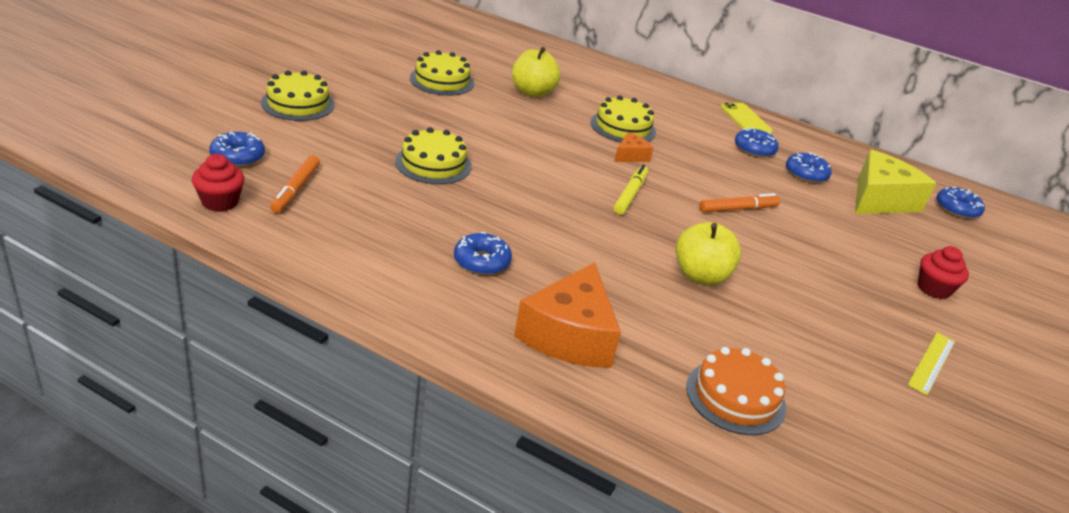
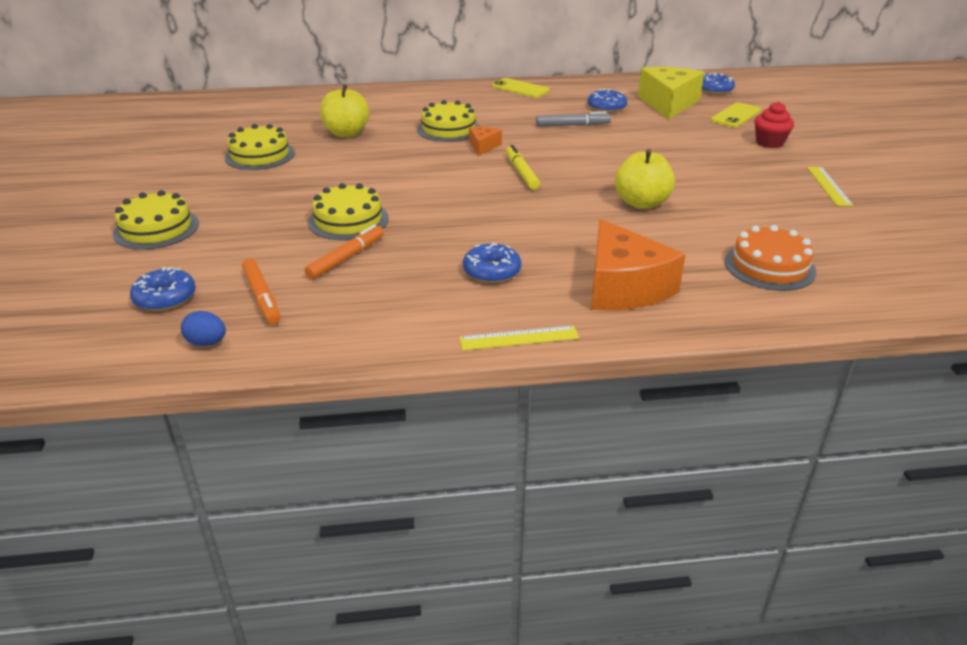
camera: 30 degrees left, 0 degrees up
(220, 202) = (207, 343): red cupcake -> blue egg
(424, 324) = (519, 338): none -> yellow ruler
(738, 209) = (600, 149): orange marker -> orange marker (346, 258)
(744, 175) = (572, 125): none -> grey marker
(754, 149) = (554, 106): blue donut -> none
(939, 245) = (736, 116): none -> yellow phone

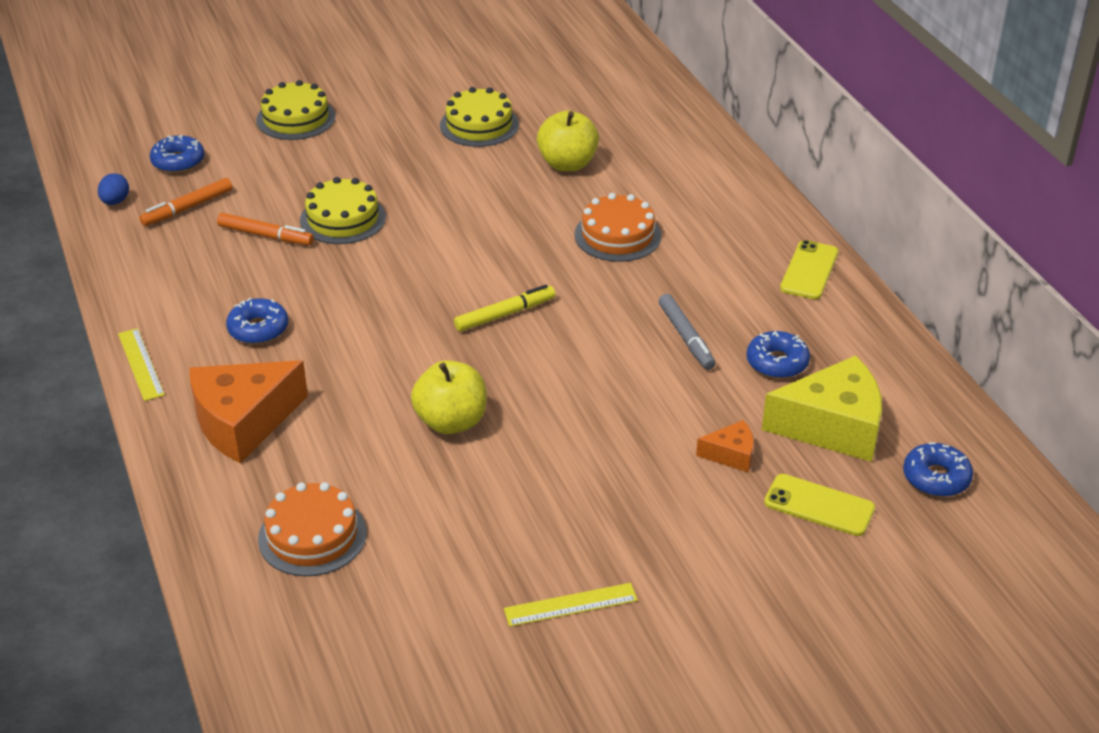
camera: 75 degrees right, 5 degrees up
(448, 129) = (617, 235): yellow cake -> orange cake
(483, 146) = (573, 272): orange cheese -> orange cheese (731, 455)
(769, 143) = (714, 544): red cupcake -> none

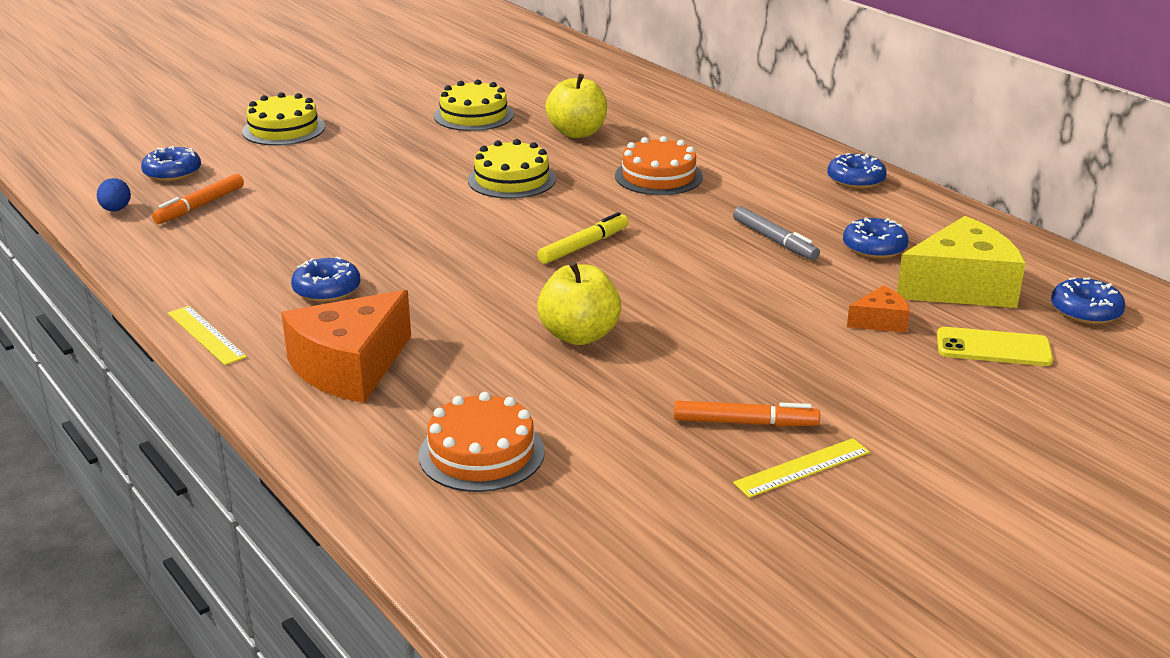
camera: 15 degrees left, 10 degrees down
(266, 235) = (297, 217): orange marker -> orange marker (745, 423)
(343, 218) = (373, 195): yellow cake -> yellow cake (511, 179)
(809, 270) = (855, 180): yellow phone -> blue donut

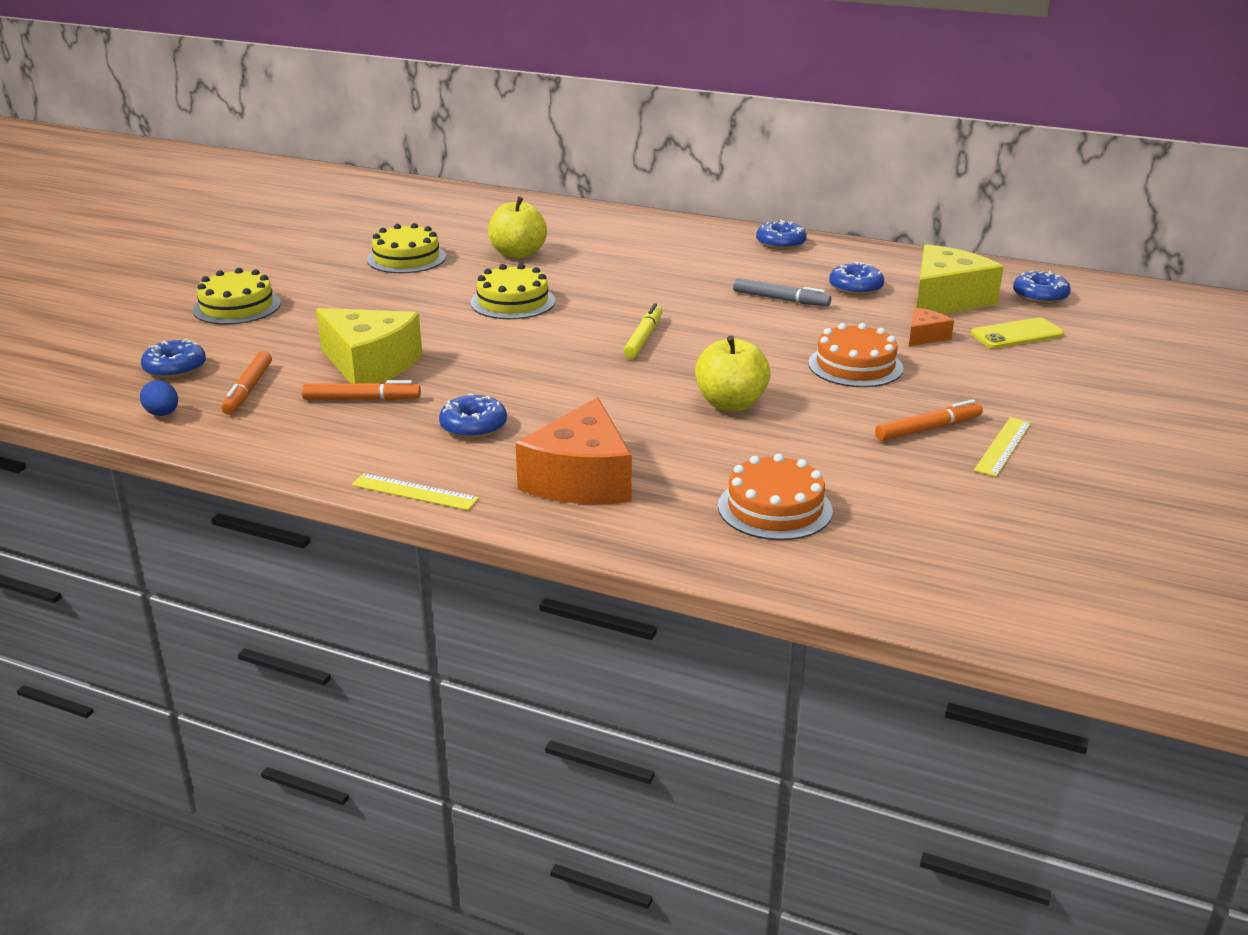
camera: 30 degrees left, 0 degrees up
(272, 239) = (362, 399): none -> orange marker
(318, 209) = (370, 365): none -> yellow cheese
(658, 176) = (631, 273): orange cake -> orange cake (855, 366)

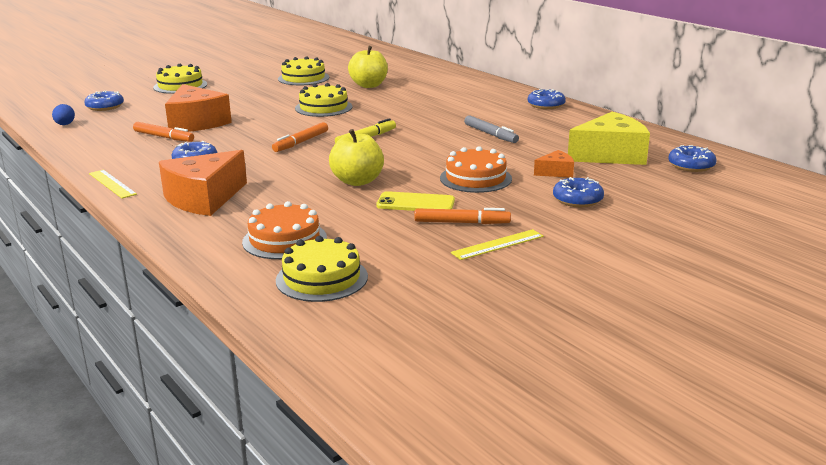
camera: 30 degrees right, 5 degrees down
(248, 390) = (120, 122): orange marker -> orange marker (301, 142)
(370, 365) = (196, 123): yellow cheese -> orange cheese
(855, 287) = (555, 137): blue donut -> blue donut (577, 200)
(894, 545) = (322, 278): none -> yellow cake
(1017, 334) = (629, 184): yellow phone -> yellow phone (415, 203)

